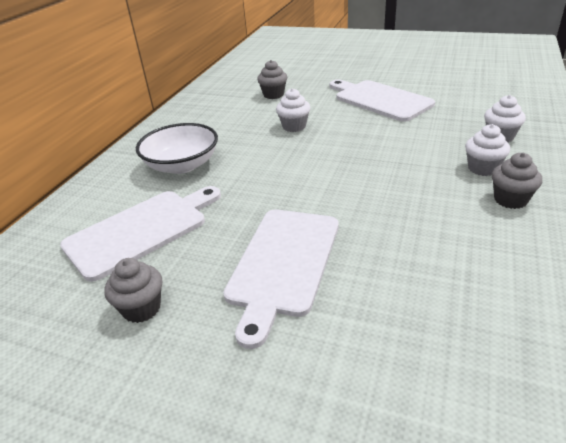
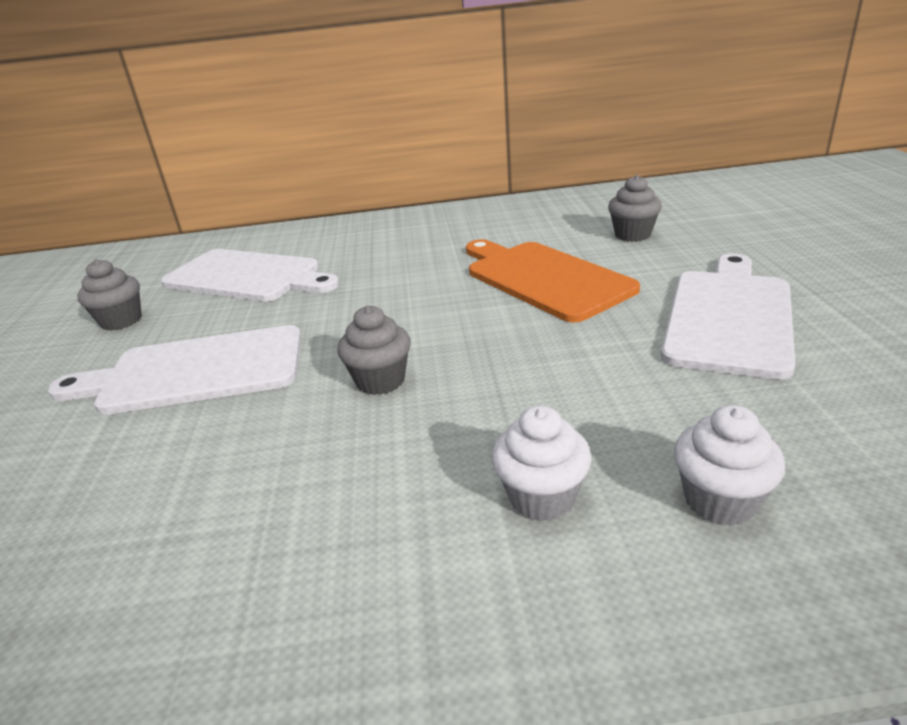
camera: 65 degrees right, 5 degrees down
(182, 165) = (386, 250): white bowl -> none
(294, 126) = (543, 278): white cupcake -> orange cutting board
(510, 200) = (432, 558): grey cupcake -> grey cupcake (380, 381)

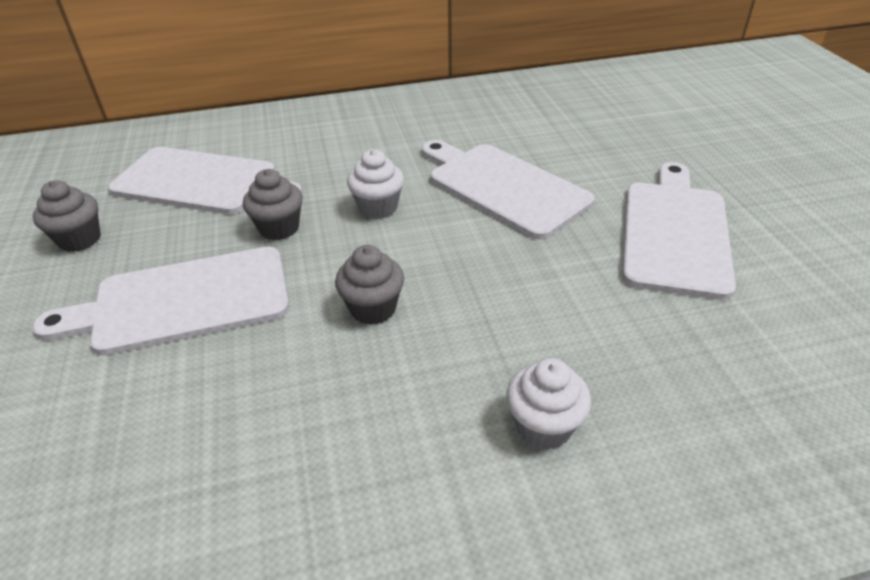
camera: 10 degrees left, 10 degrees up
(543, 278) = (503, 187): orange cutting board -> white cutting board
(632, 235) = (578, 135): grey cupcake -> grey cupcake (279, 228)
(719, 501) = (687, 422): white cupcake -> white cupcake (378, 208)

